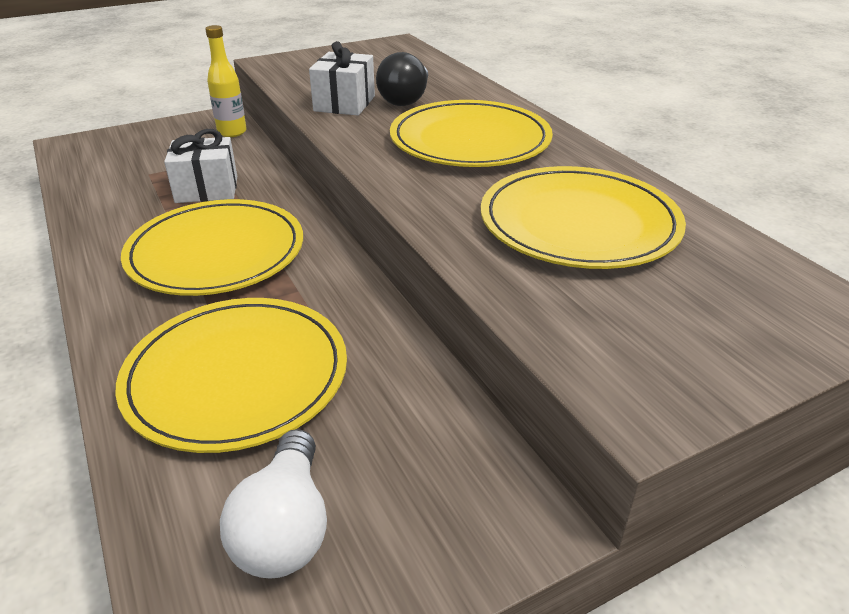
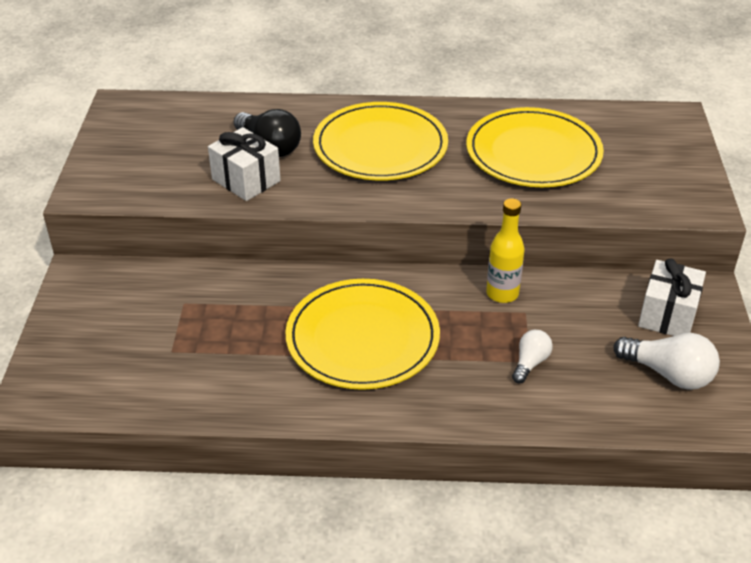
camera: 60 degrees left, 5 degrees up
(207, 189) = (243, 320): white gift -> white gift (667, 315)
(232, 132) = (128, 276): yellow bottle -> yellow bottle (502, 293)
(237, 376) = (530, 363): yellow plate -> white light bulb

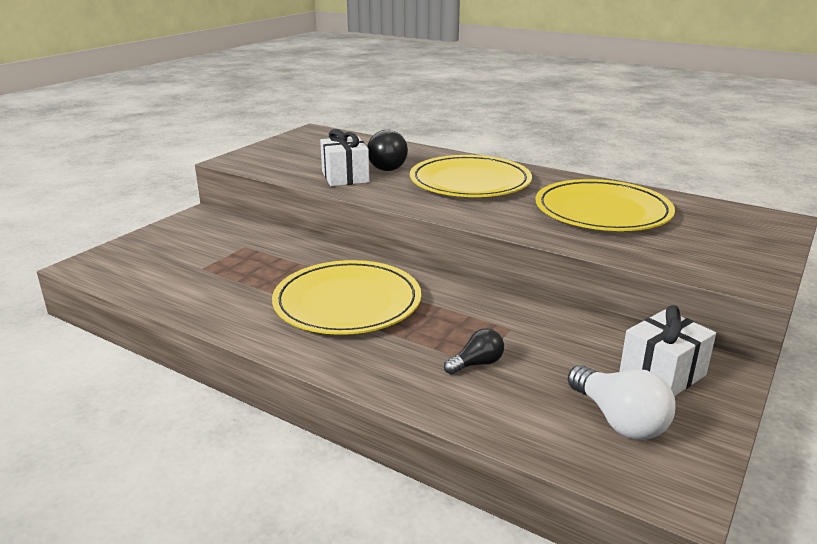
camera: 30 degrees right, 15 degrees down
(502, 293) = (502, 310): yellow bottle -> none
(530, 363) = (477, 364): white light bulb -> black light bulb

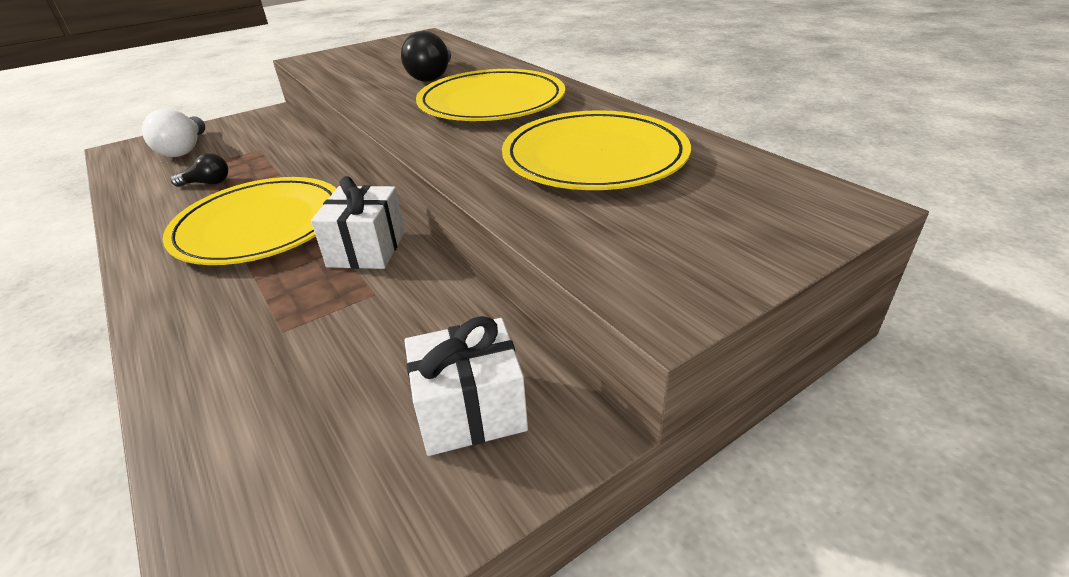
camera: 25 degrees right, 10 degrees up
(345, 177) = (375, 84): white gift -> white gift (367, 249)
(477, 364) = (278, 332): black light bulb -> black light bulb (208, 183)
(619, 420) = (326, 468): white light bulb -> white light bulb (184, 149)

